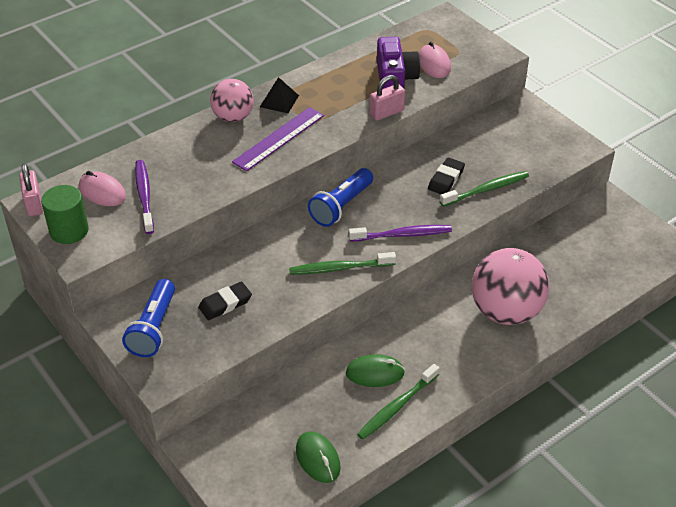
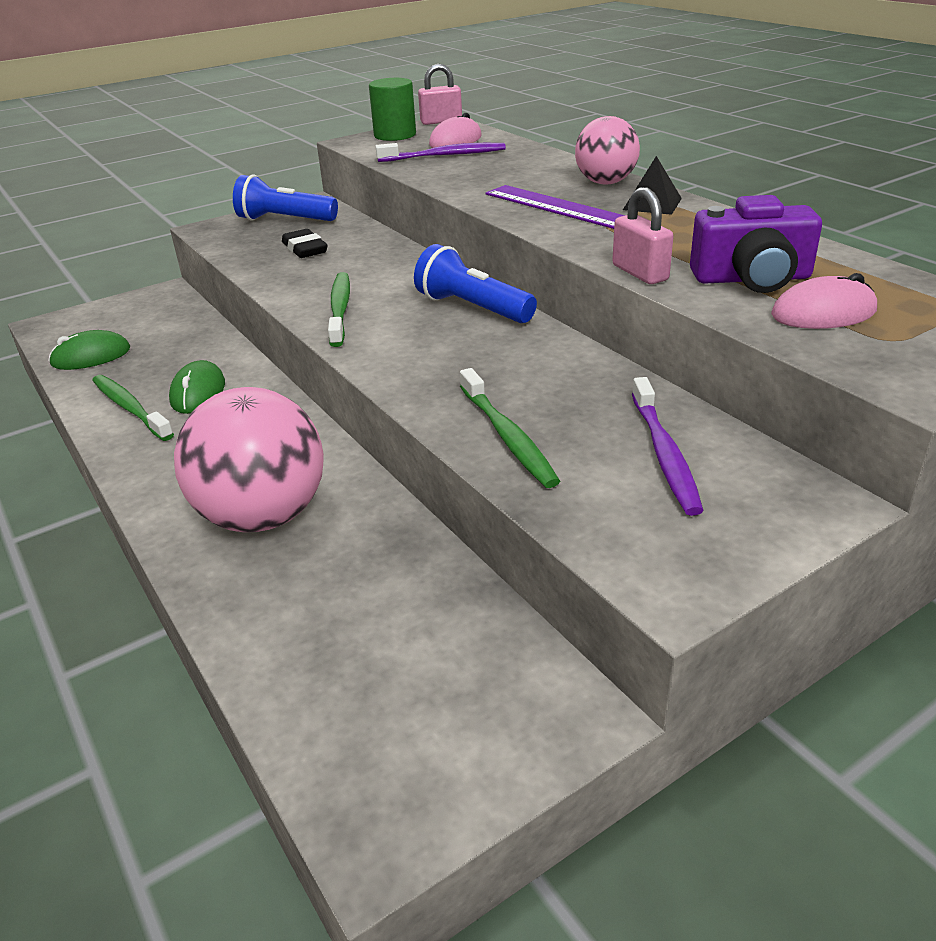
camera: 95 degrees right, 10 degrees down
(402, 235) = (398, 353): purple toothbrush -> purple toothbrush (664, 453)
(446, 179) = (538, 394): black eraser -> none

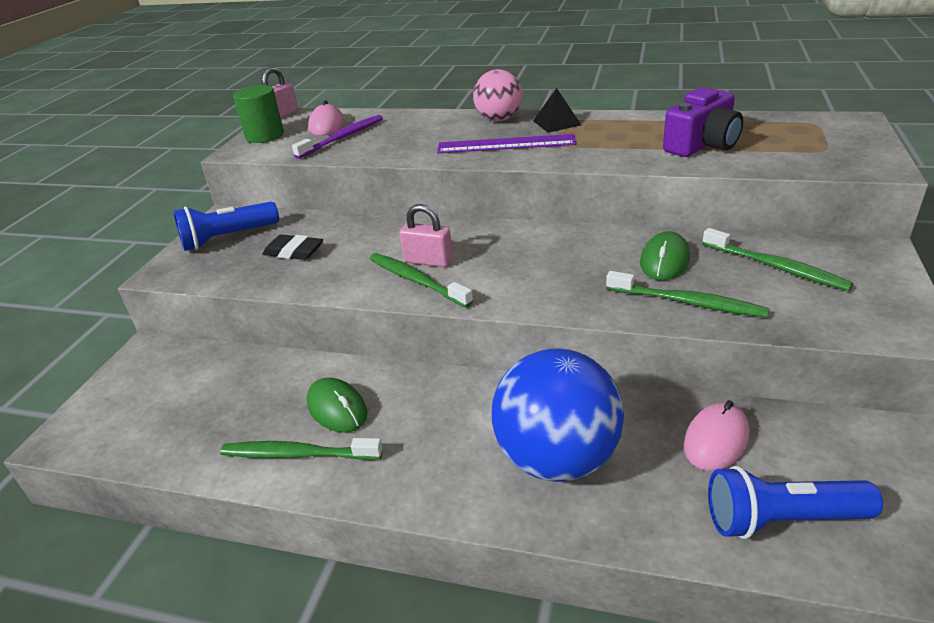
camera: 40 degrees left, 0 degrees up
(91, 356) = (172, 438): green mouse -> green mouse (664, 261)
(263, 516) = (557, 458): pink ball -> blue ball
(472, 308) = (507, 238): blue flashlight -> blue flashlight (781, 519)
(640, 273) = (642, 164): pink padlock -> pink padlock (428, 261)
(664, 453) = (775, 267): purple toothbrush -> green toothbrush
(823, 313) = (771, 149): pink mouse -> pink mouse (716, 439)

